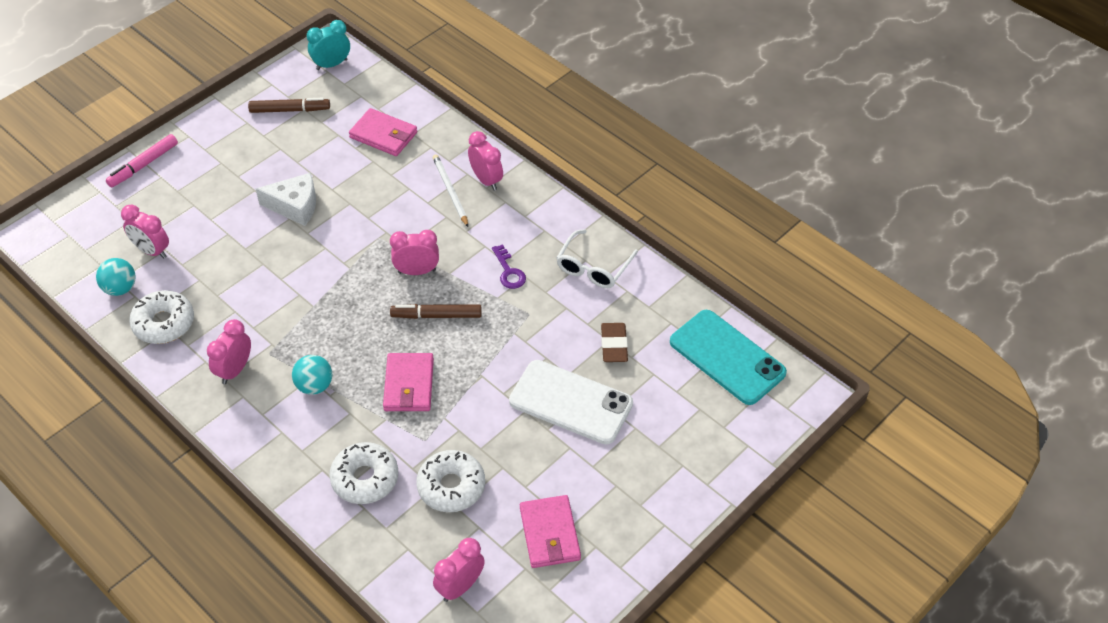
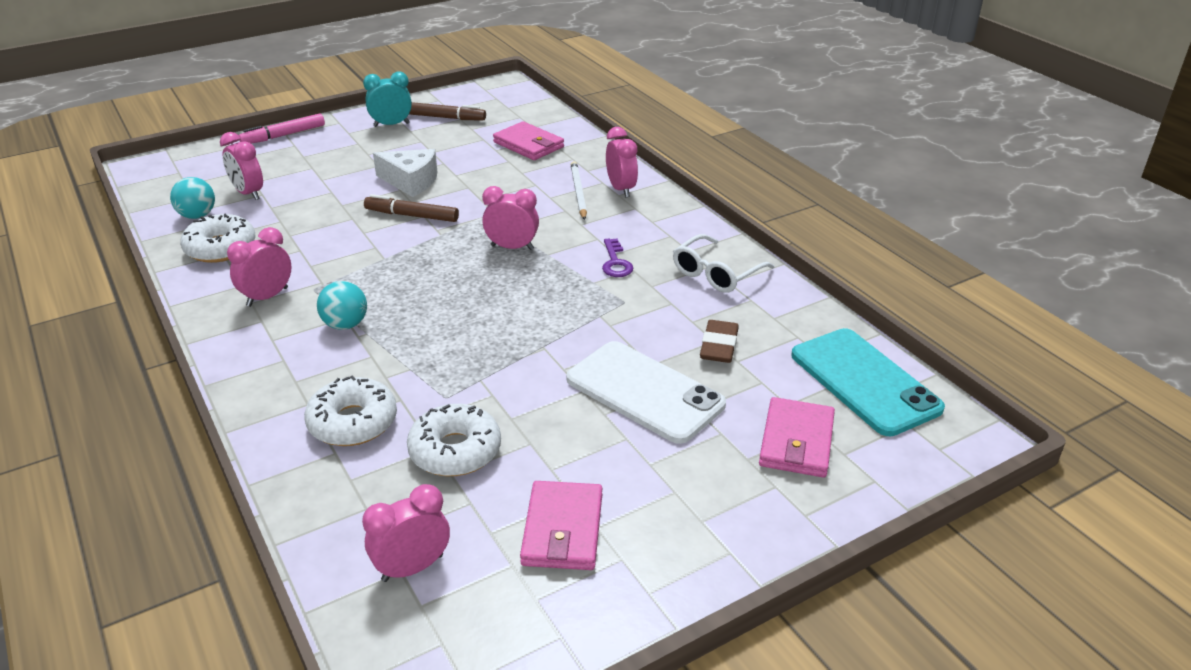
camera: 15 degrees right, 15 degrees down
(331, 64) = (502, 94): turquoise clock -> turquoise clock (391, 125)
(409, 385) = (453, 342): pink wallet -> pink wallet (796, 441)
(436, 315) = (516, 287): brown marker -> brown marker (412, 216)

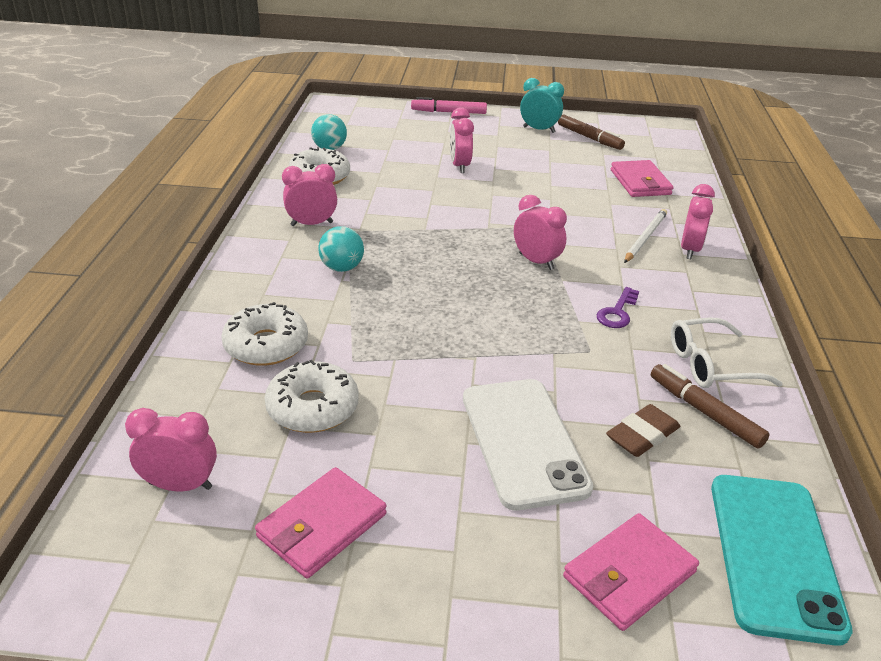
camera: 35 degrees right, 0 degrees up
(248, 193) = (379, 145): pink clock -> pink clock (459, 166)
(411, 181) = (508, 178): white cheese -> none
(412, 216) = (480, 204): brown marker -> brown marker (704, 412)

